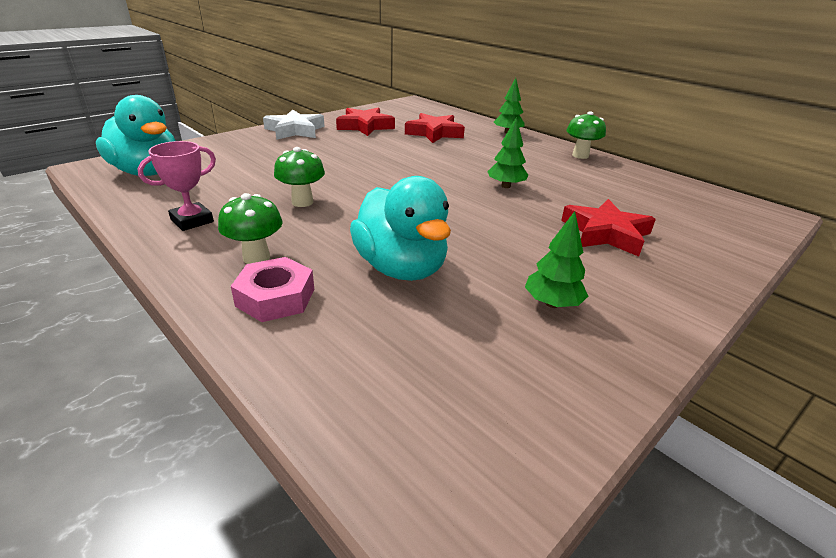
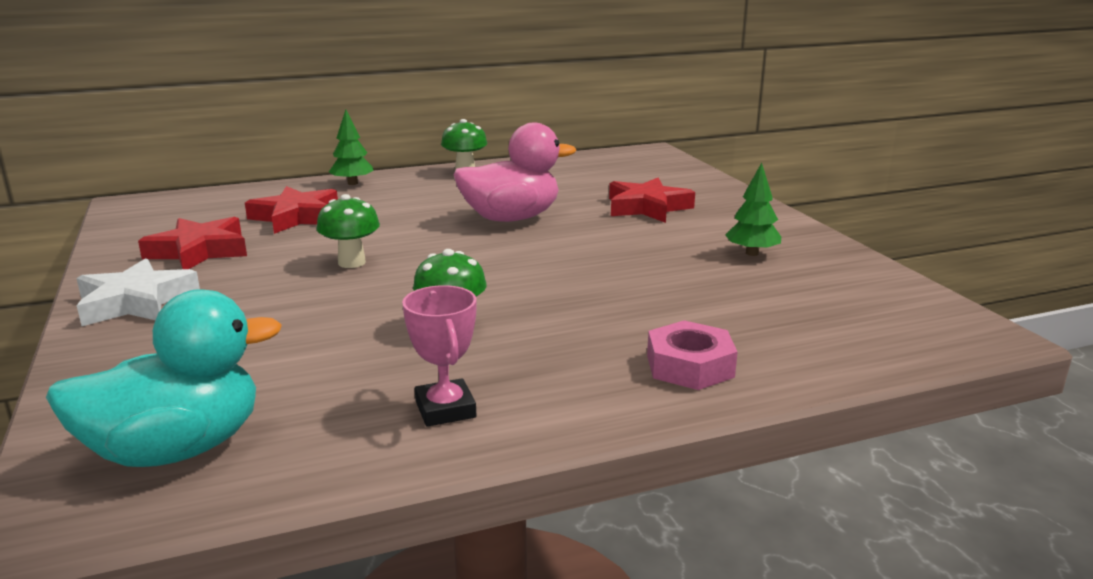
camera: 65 degrees left, 10 degrees down
(256, 257) = (592, 370): green mushroom -> green mushroom (351, 262)
(401, 268) = (661, 298): turquoise duck -> none
(506, 186) = (511, 218): green tree -> pink duck

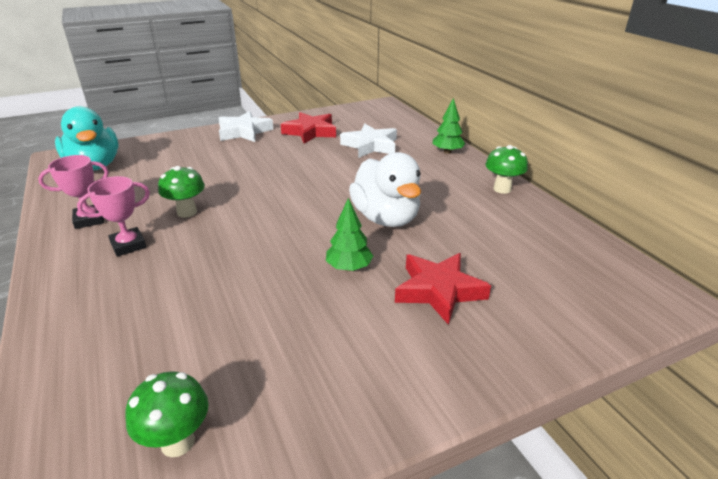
camera: 85 degrees right, 10 degrees up
(296, 217) = (370, 145): red star -> white star
(351, 262) = (292, 172): green mushroom -> green mushroom (177, 442)
(511, 218) = (386, 218): pink duck -> white duck
(541, 361) = (128, 245): none -> pink trophy
(689, 366) = (90, 306): pink nut -> none
(752, 253) = (309, 361): green tree -> green tree (349, 268)

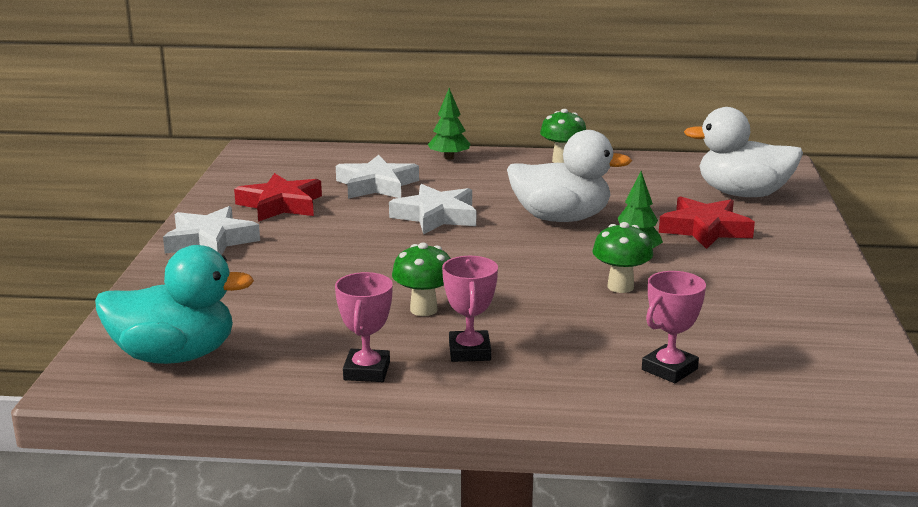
camera: 60 degrees left, 10 degrees down
(125, 343) = (669, 369): none -> pink trophy
(177, 442) = (819, 359): green mushroom -> green mushroom (620, 287)
(340, 175) = (436, 216): none -> white star
(554, 292) = (743, 194): none -> white duck

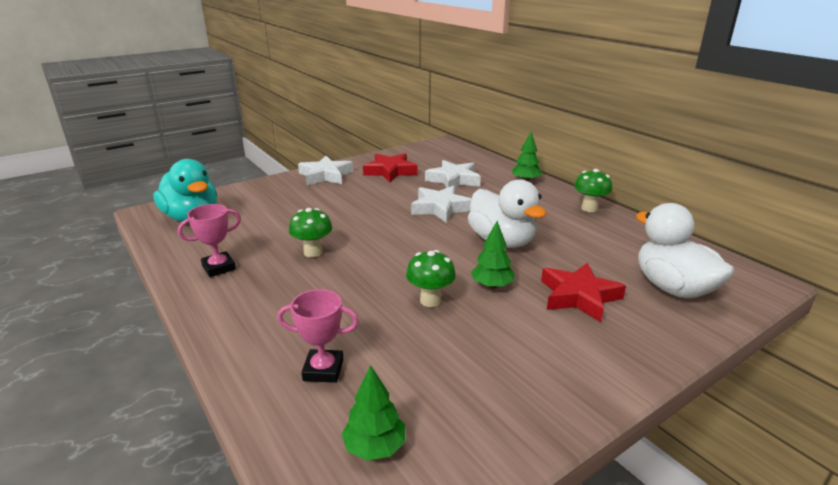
camera: 50 degrees right, 5 degrees up
(469, 352) = (273, 287): pink trophy -> none
(804, 379) = (375, 447): none -> green tree

